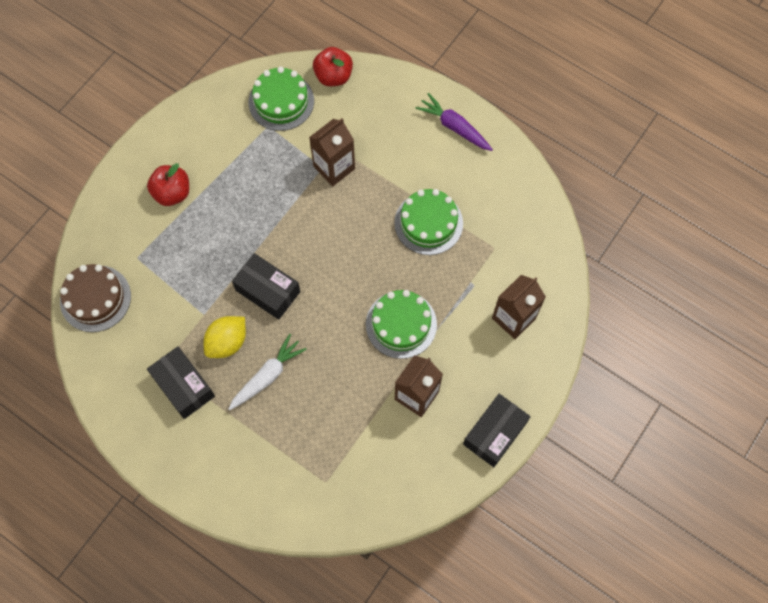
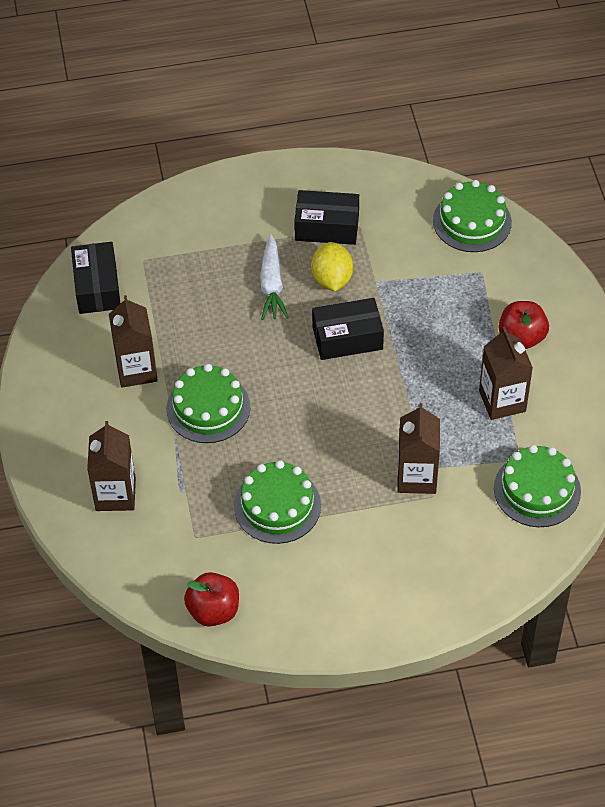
camera: 135 degrees right, 15 degrees down
(95, 298) = (472, 221): brown cake -> green cake
(233, 166) = (502, 401): none -> brown carton
(333, 76) = (522, 556): red apple -> red apple (213, 611)
(454, 127) = (353, 613): purple carrot -> none
(494, 433) = (42, 397): black box -> black box (97, 287)

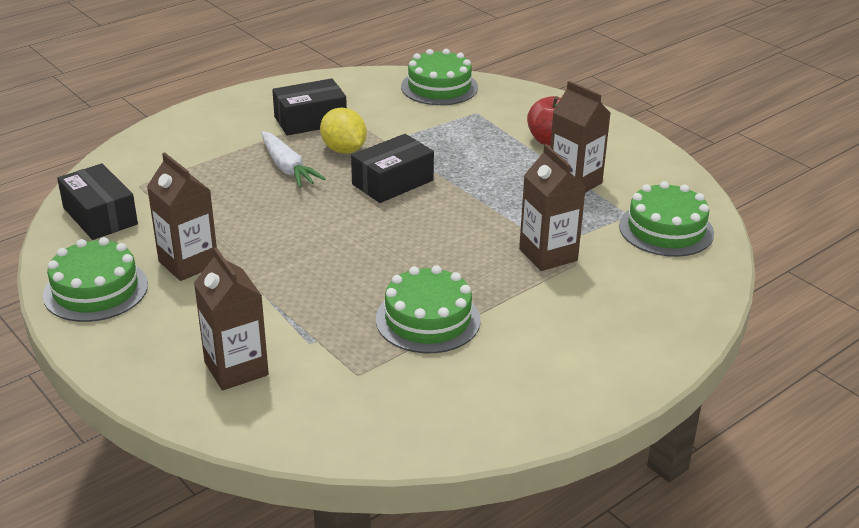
camera: 30 degrees left, 20 degrees down
(208, 408) = (290, 268): green cake -> green cake (95, 290)
(213, 611) = (431, 431): red apple -> none

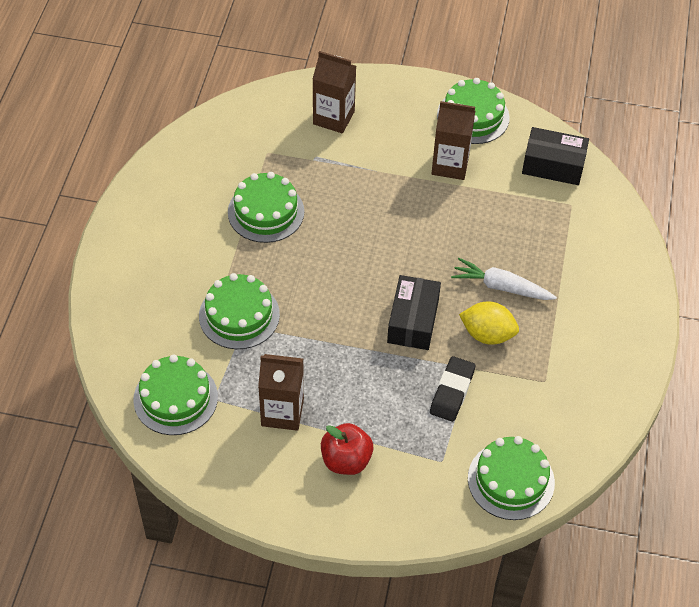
camera: 140 degrees right, 20 degrees up
(310, 120) = (554, 354): black box -> none
(419, 136) = (452, 391): none -> black eraser
(548, 255) = (239, 315): brown carton -> green cake

